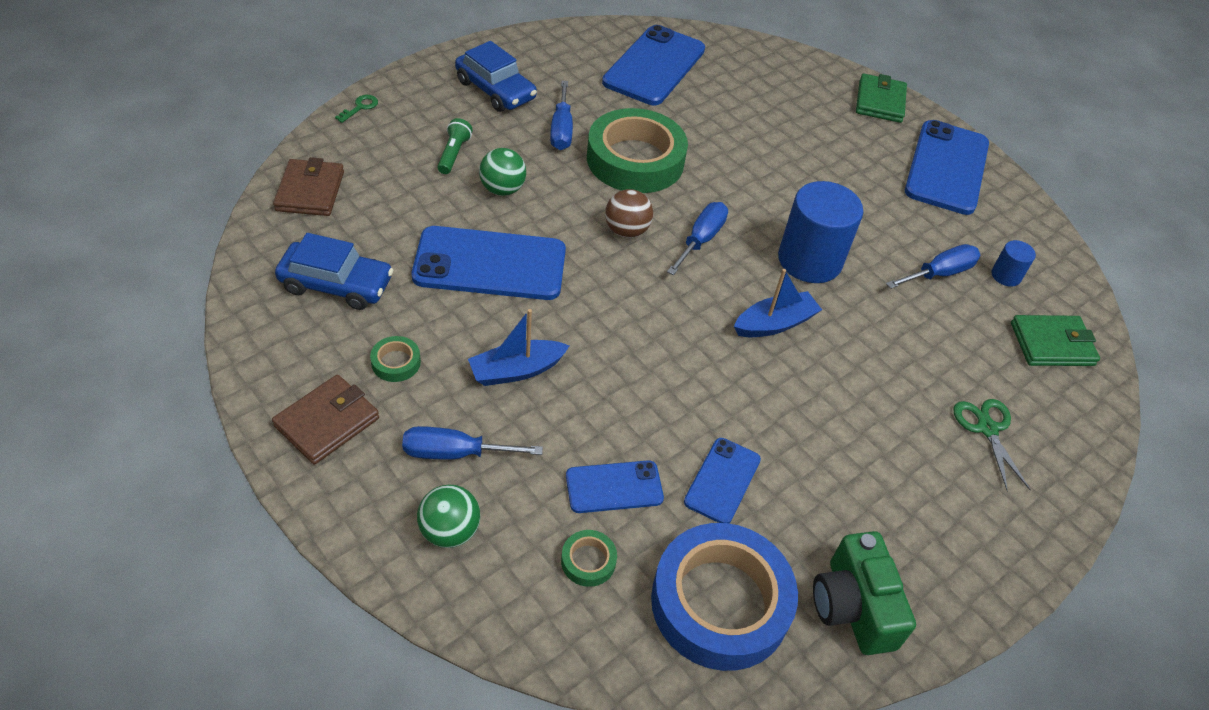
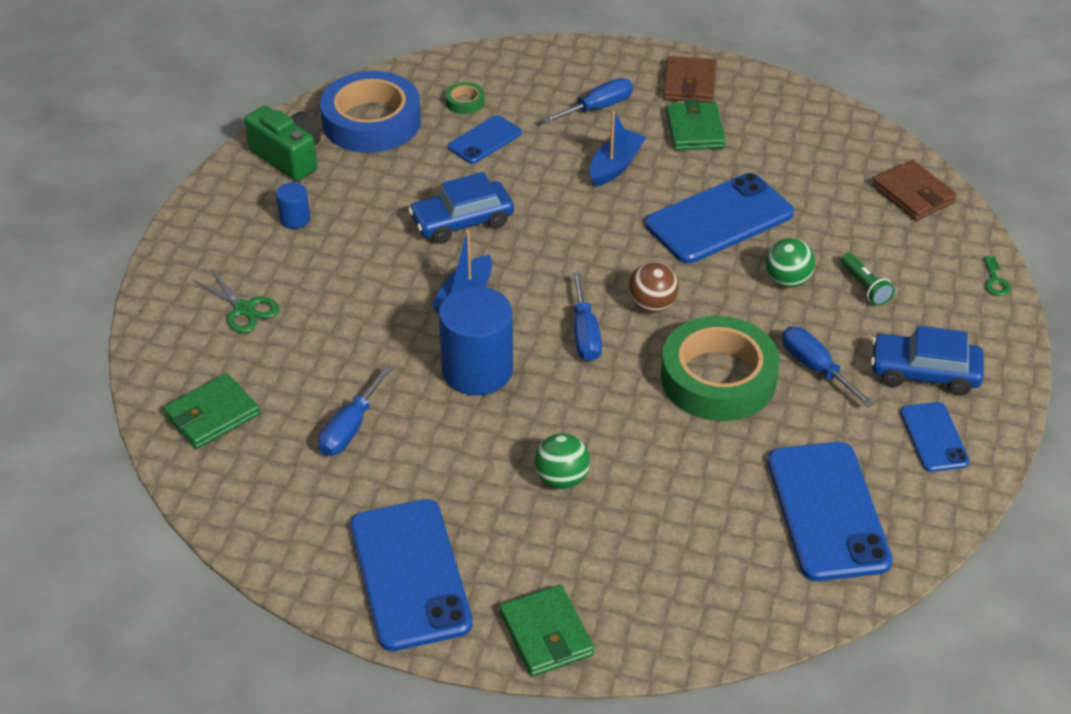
camera: 150 degrees right, 5 degrees down
(336, 284) = (797, 149): blue car -> blue car (462, 221)
(396, 362) = (695, 130): green tape -> green wallet
(449, 531) = (556, 76): green ball -> green ball (561, 479)
(722, 481) = (419, 177): blue phone -> blue phone (934, 437)
(1006, 276) = (283, 465): blue cylinder -> blue cylinder (295, 219)

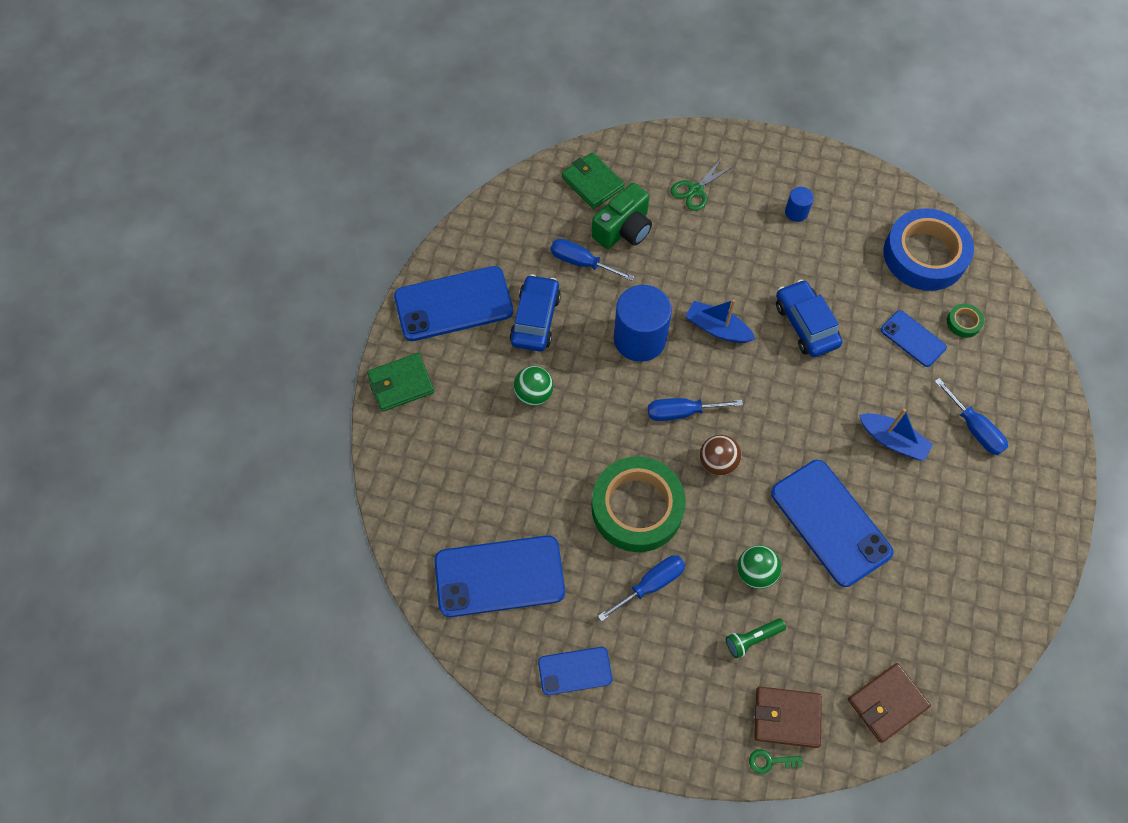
camera: 90 degrees right, 20 degrees up
(288, 157) = (869, 202): green camera -> green camera (623, 229)
(689, 84) = (1026, 510): brown wallet -> brown wallet (786, 717)
(695, 130) = (955, 510): green wallet -> none
(924, 373) = (648, 675): blue car -> blue car (535, 319)

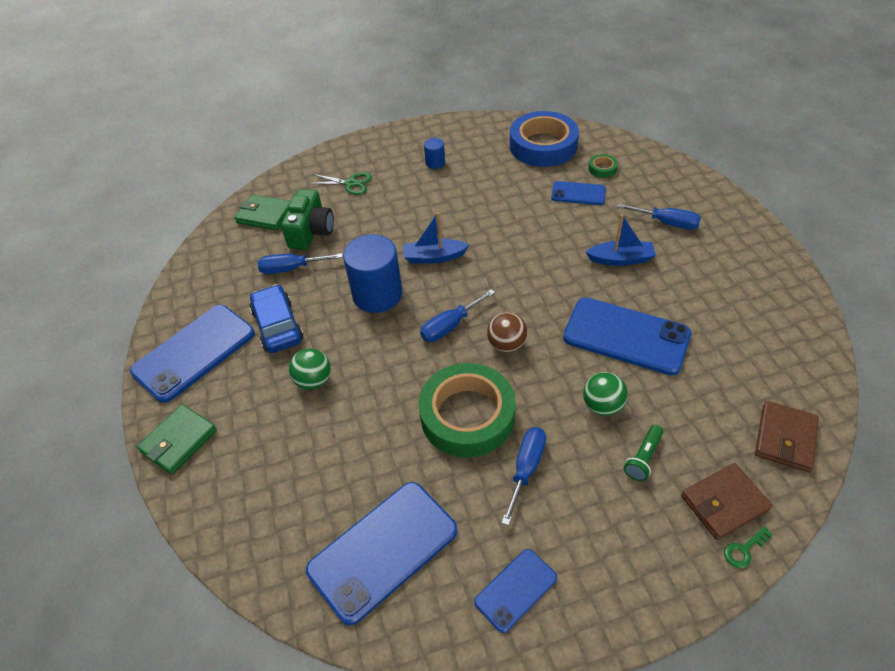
camera: 30 degrees left, 15 degrees down
(695, 190) = (350, 183): green scissors -> green scissors turned 90 degrees counterclockwise
(805, 324) = (497, 222): blue car -> none

